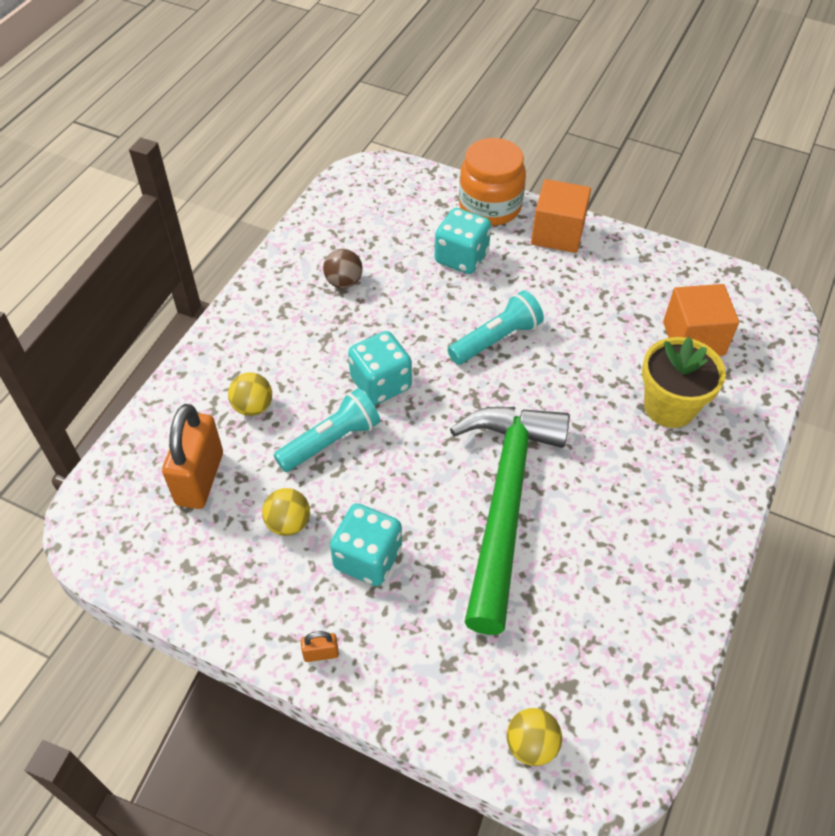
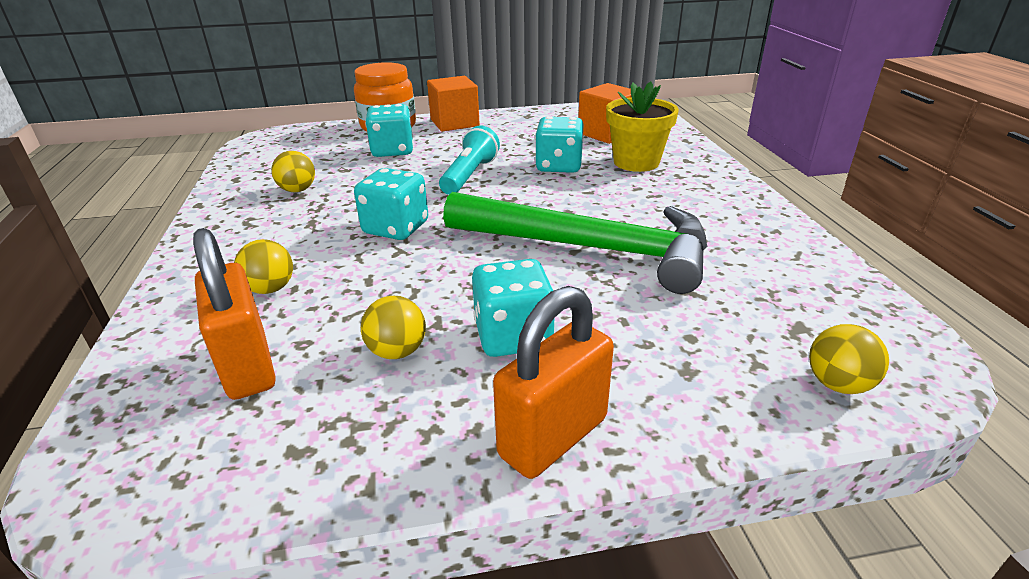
camera: 35 degrees left, 20 degrees down
(321, 653) = (553, 437): orange padlock -> orange padlock, size x2.35
(331, 441) = (383, 278): turquoise flashlight -> none
(344, 282) = (298, 190): brown ball -> yellow ball
(504, 502) = (589, 248): green hammer -> green hammer turned 135 degrees clockwise
(589, 370) = (559, 166): none -> turquoise dice

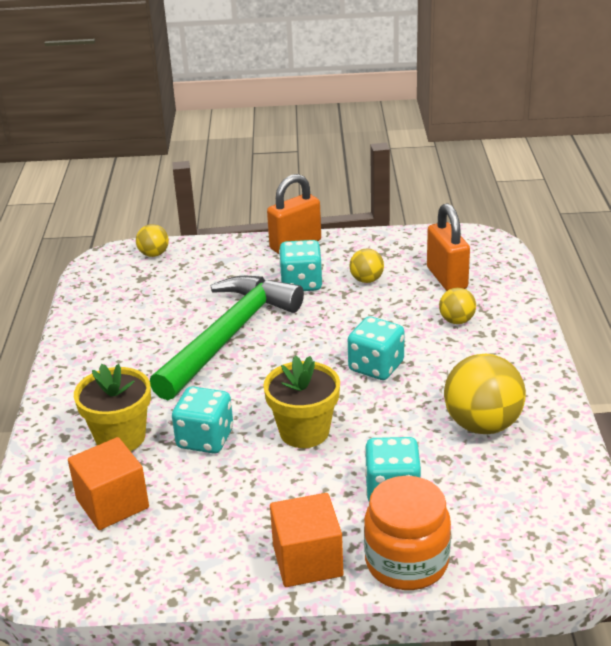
camera: 170 degrees left, 0 degrees up
(298, 190) = (482, 425): yellow ball -> yellow ball, size x1.90
(469, 175) = (304, 431): turquoise flashlight -> yellow flower pot
(589, 248) = (228, 336): green hammer -> green hammer turned 90 degrees clockwise

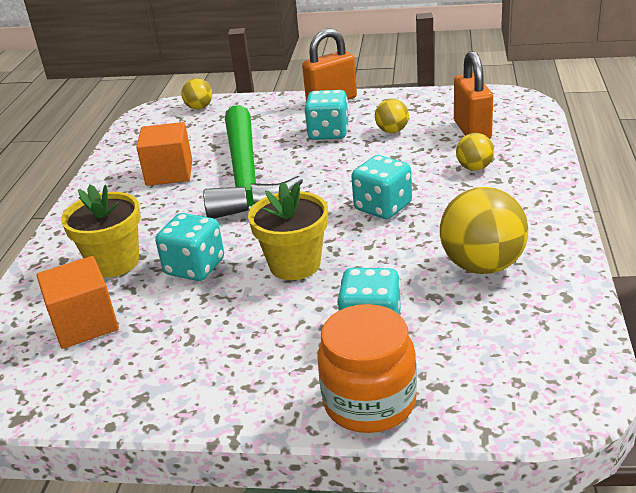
camera: 10 degrees right, 0 degrees up
(228, 336) = (246, 176): green hammer -> green hammer turned 135 degrees clockwise
(307, 560) = (263, 393): orange cube -> orange cube (169, 173)

